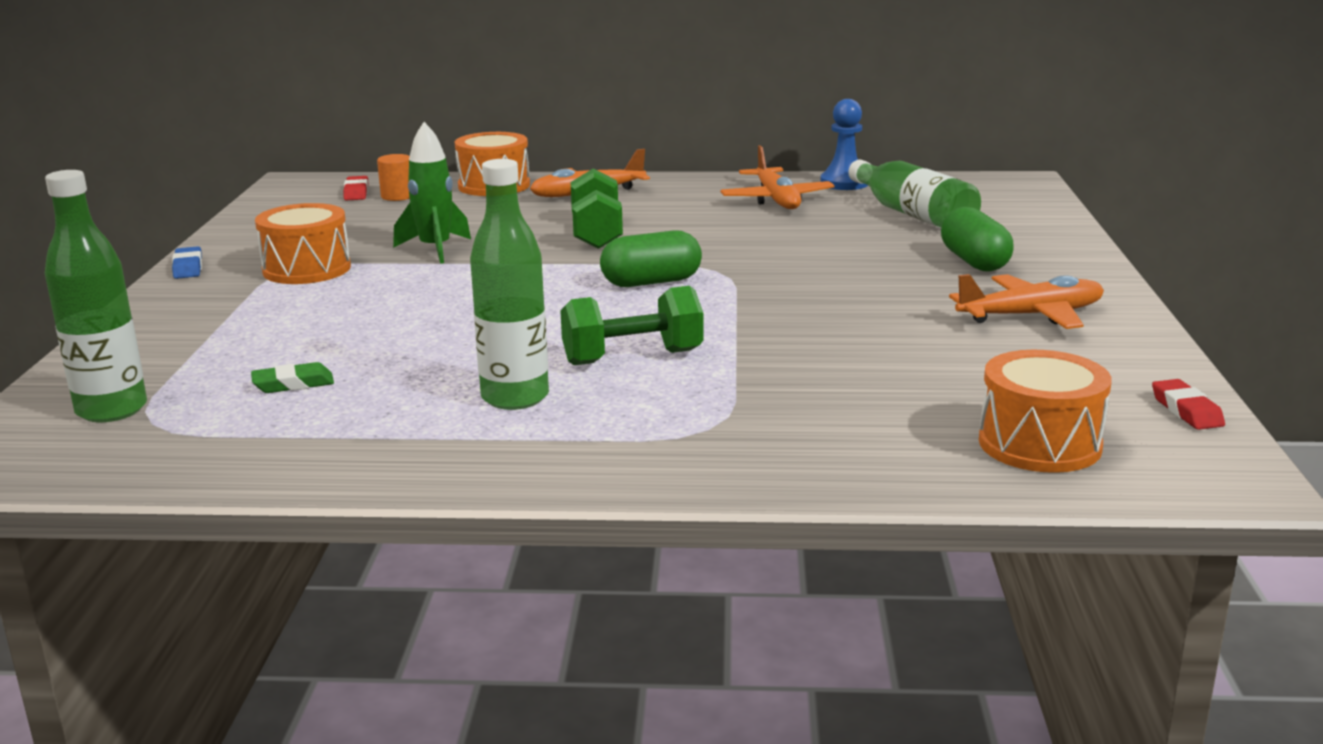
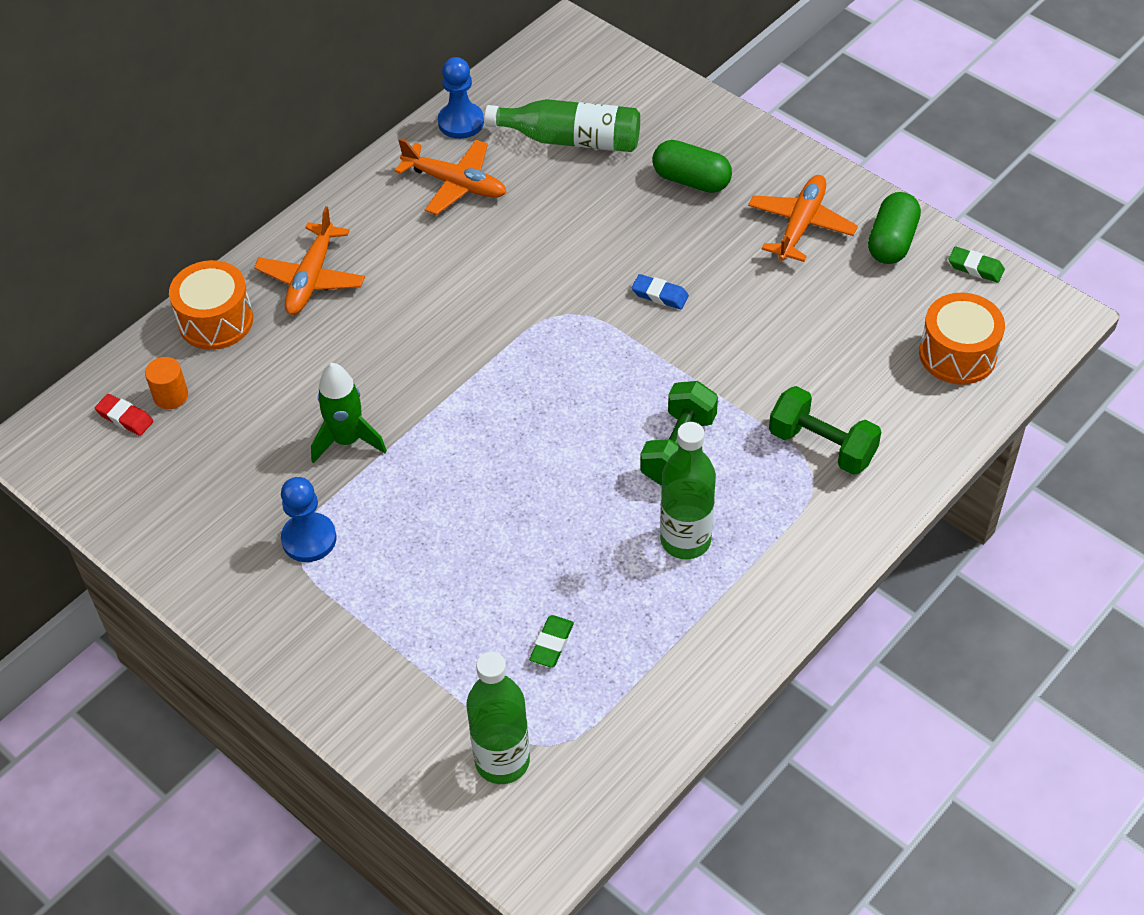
camera: 50 degrees left, 30 degrees up
(188, 268) = (219, 613): blue eraser -> blue eraser (660, 295)
(307, 269) = (309, 539): orange drum -> blue pawn
(597, 233) = (417, 328): green dumbbell -> green dumbbell (822, 446)
(651, 282) = (555, 360): green capsule -> green capsule (892, 242)
(1186, 411) = (975, 268): red eraser -> green eraser

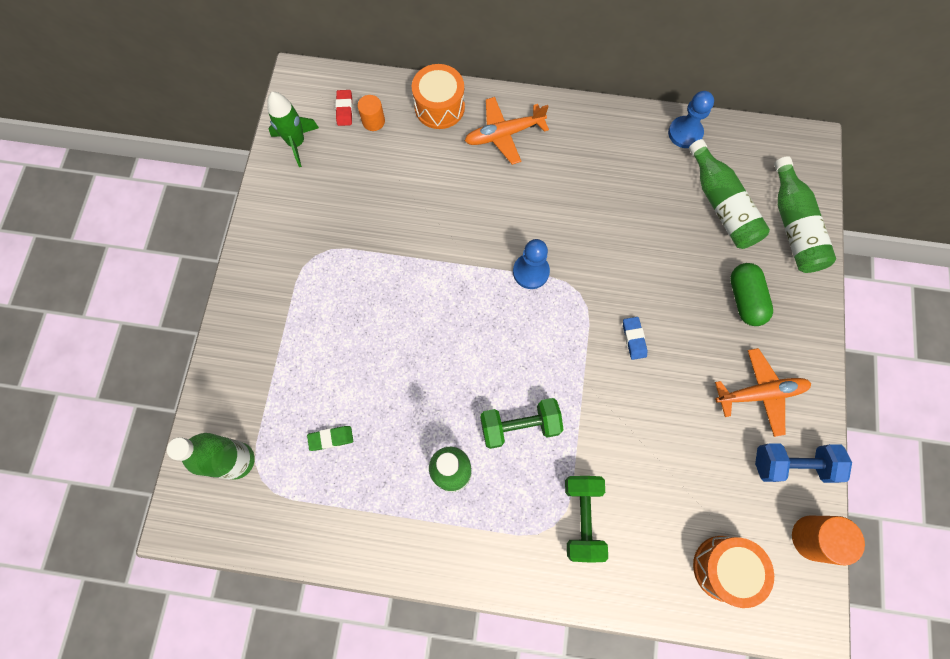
camera: 55 degrees right, 20 degrees up
(309, 539) = (323, 257): blue pawn -> blue pawn (531, 272)
(347, 440) = (402, 231): green rocket -> green rocket (296, 143)
(455, 184) = (633, 162): orange plane -> none
(644, 97) = (793, 226): none -> green bottle
(892, 242) = (792, 464): green capsule -> blue dumbbell
(975, 268) = (812, 538): green eraser -> orange cylinder

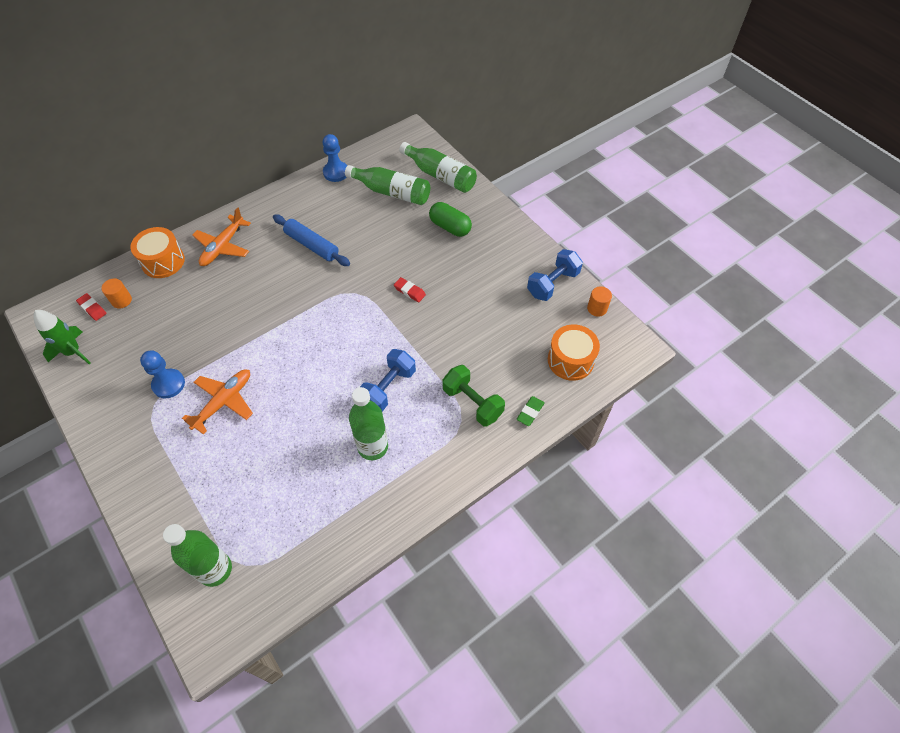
camera: 45 degrees left, 15 degrees down
(331, 438) = (272, 498): green eraser -> green eraser (530, 412)
(519, 426) = (388, 388): green dumbbell -> blue dumbbell
(531, 272) = (313, 304): blue pawn -> blue pawn (168, 384)
(586, 202) = (312, 245): none -> blue rolling pin
(634, 339) = (409, 291): blue eraser -> red eraser
(759, 393) = (503, 264): orange plane -> orange plane (223, 402)
(812, 538) = (597, 308): orange cylinder -> orange cylinder, size x0.64

